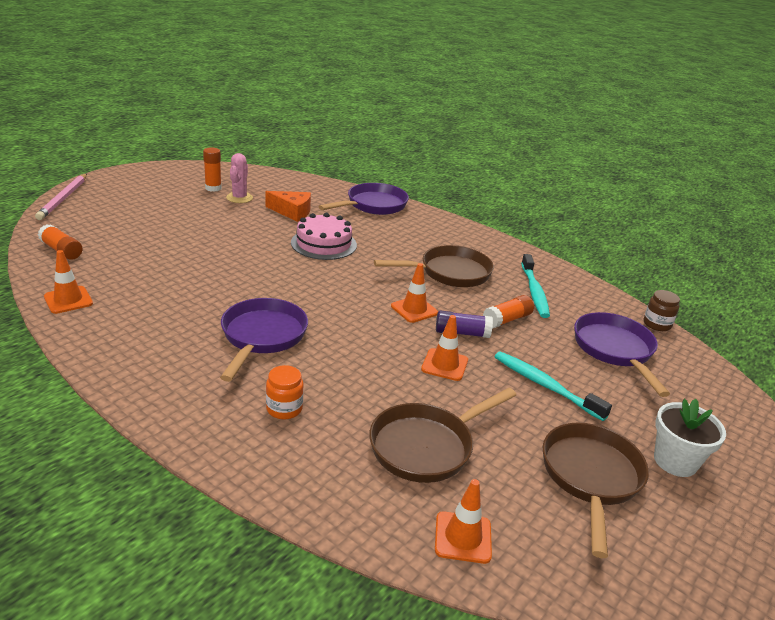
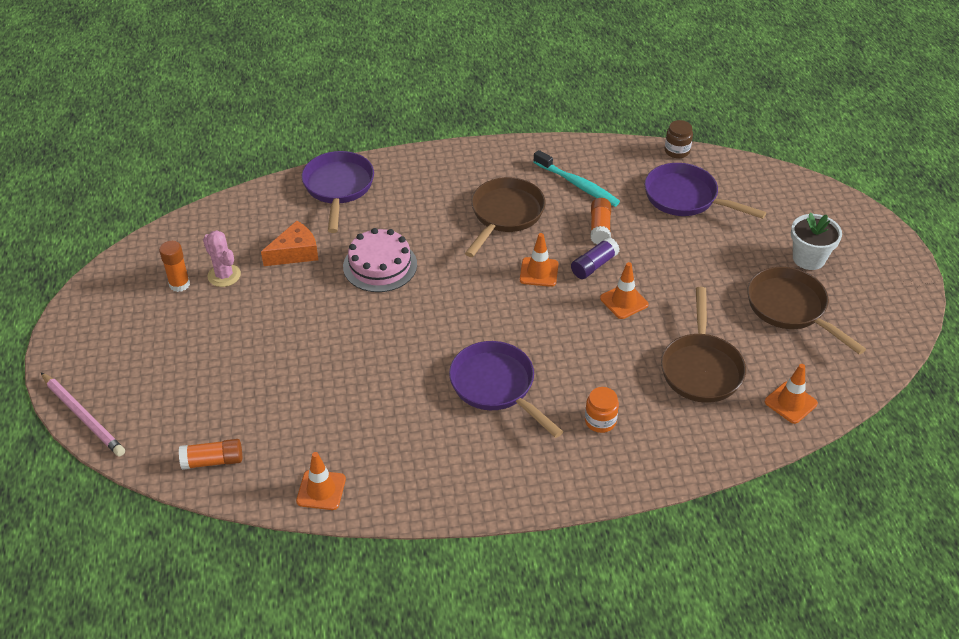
camera: 45 degrees left, 15 degrees up
(546, 386) = (692, 264): turquoise toothbrush -> none

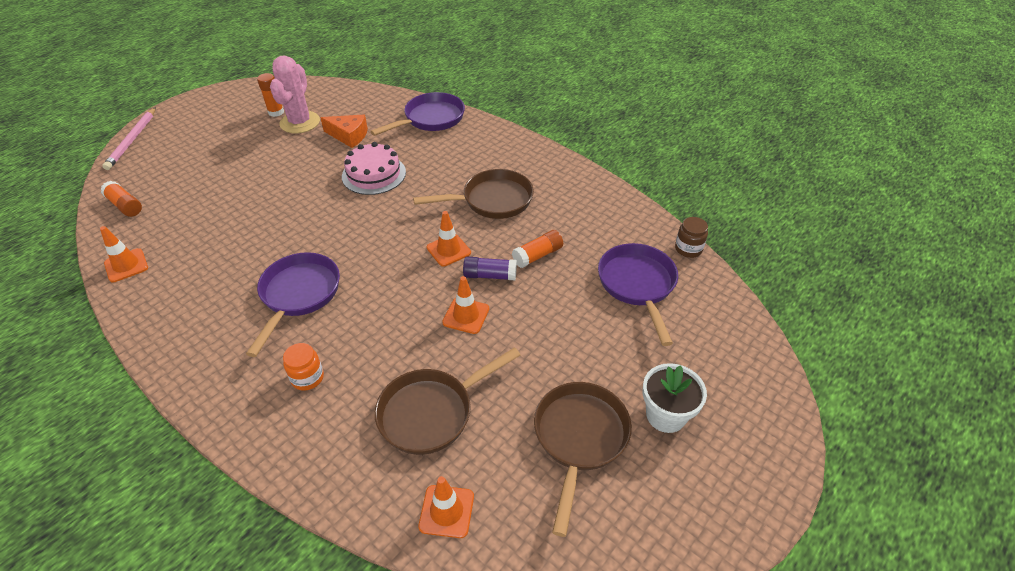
camera: 50 degrees right, 0 degrees up
(224, 275) = (300, 122): pink cactus -> pink cactus, size x1.55
(577, 184) = (572, 217): turquoise toothbrush -> none

